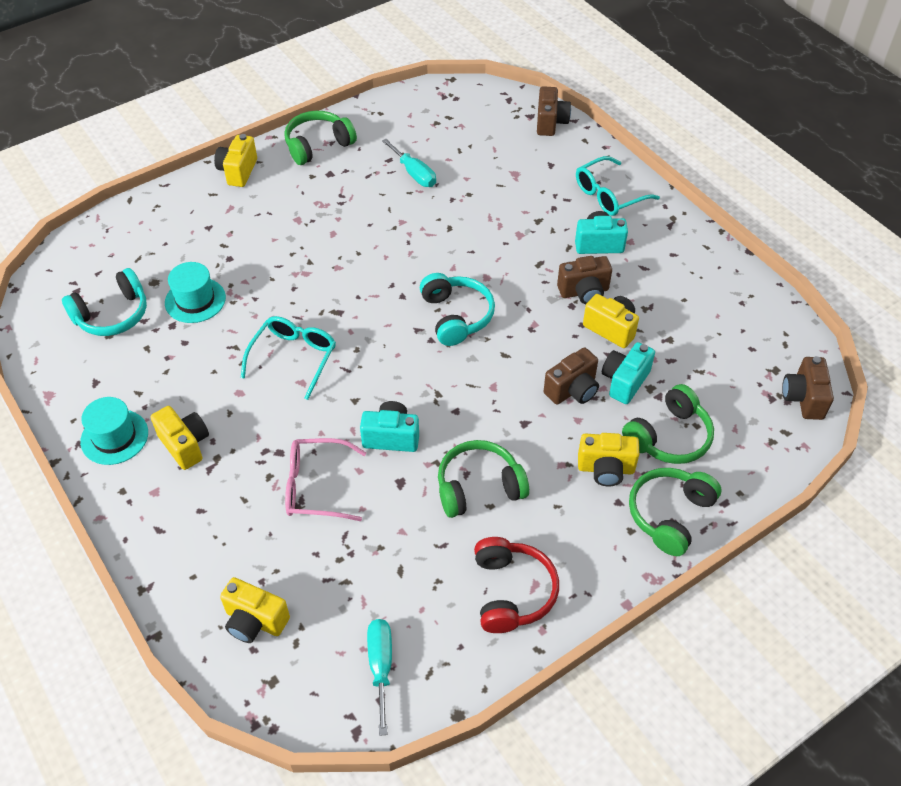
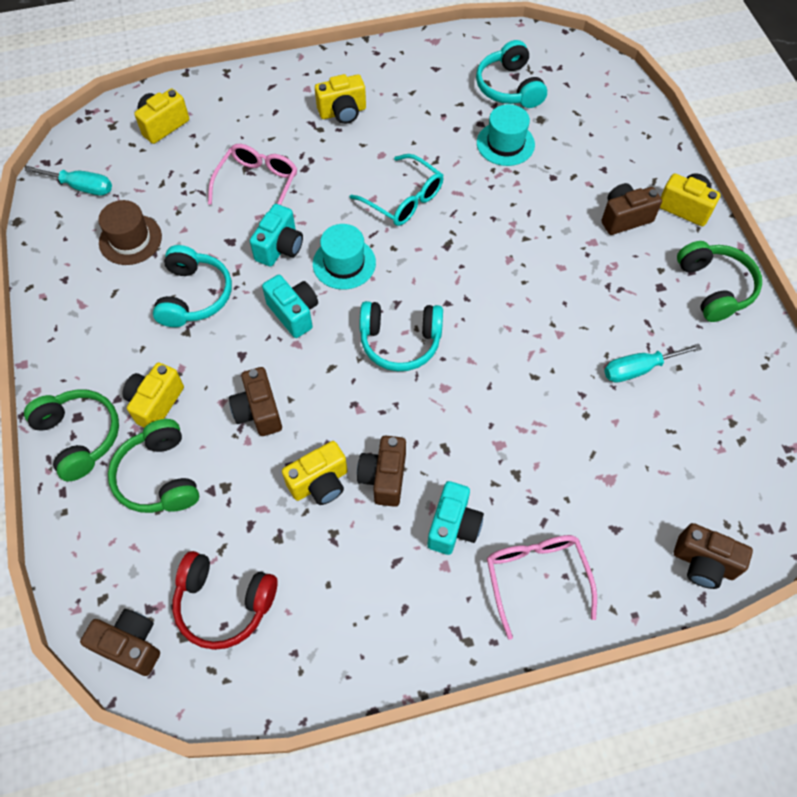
camera: 110 degrees right, 10 degrees up
(114, 437) = (372, 73): turquoise hat -> turquoise hat (344, 263)
(263, 205) = (624, 218): none -> brown camera
(435, 577) = (130, 239): none -> brown hat
(479, 487) = (194, 296): green headphones -> turquoise headphones
(511, 592) = (86, 286): red headphones -> red headphones (224, 603)
(608, 195) = (536, 577): turquoise glasses -> pink glasses
(624, 381) = (245, 465): turquoise camera -> turquoise camera (294, 313)

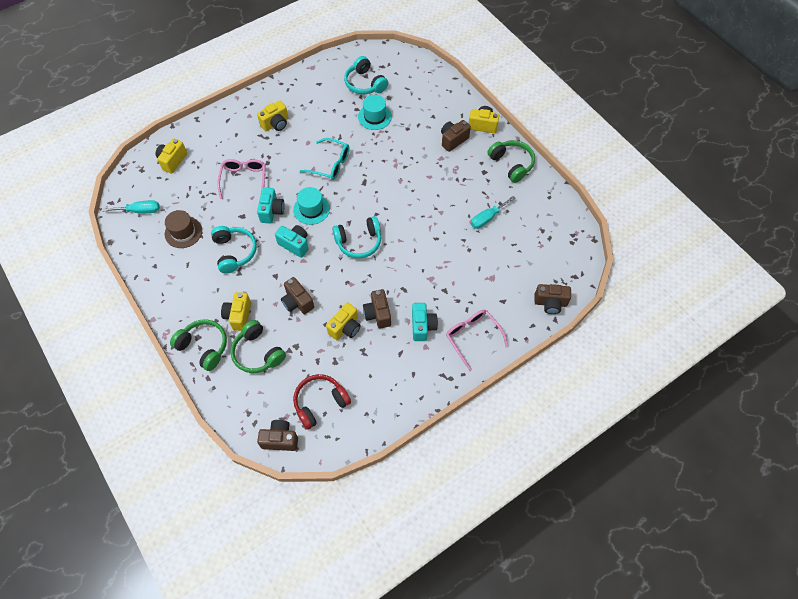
camera: 20 degrees left, 0 degrees up
(224, 603) = (320, 403): red headphones -> red headphones turned 150 degrees clockwise

